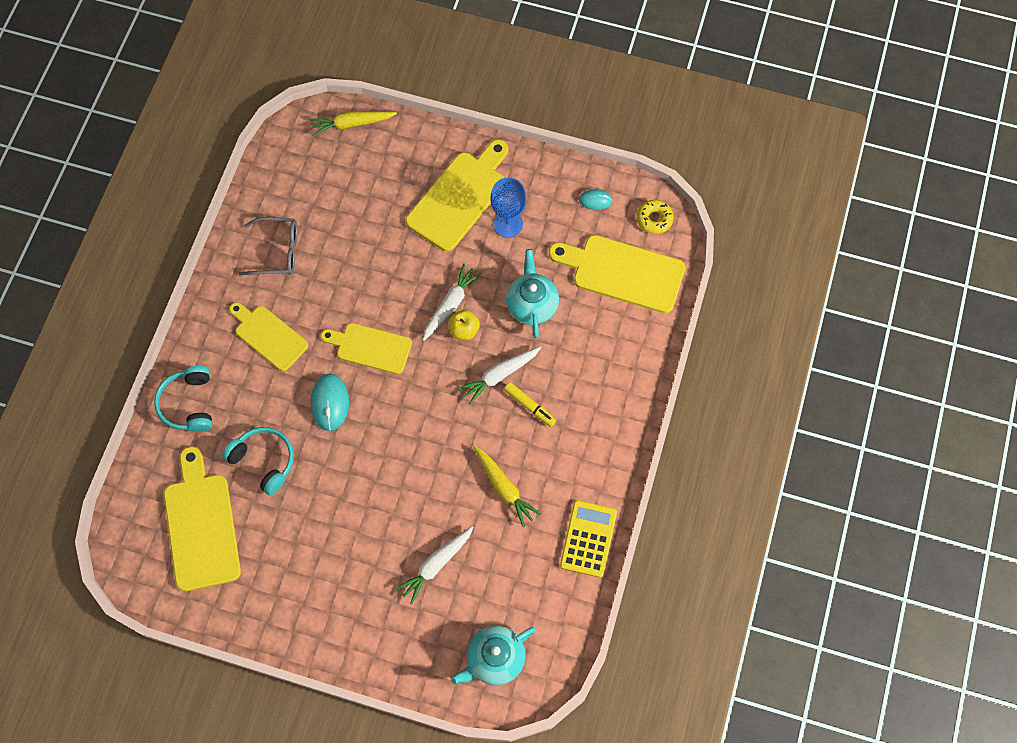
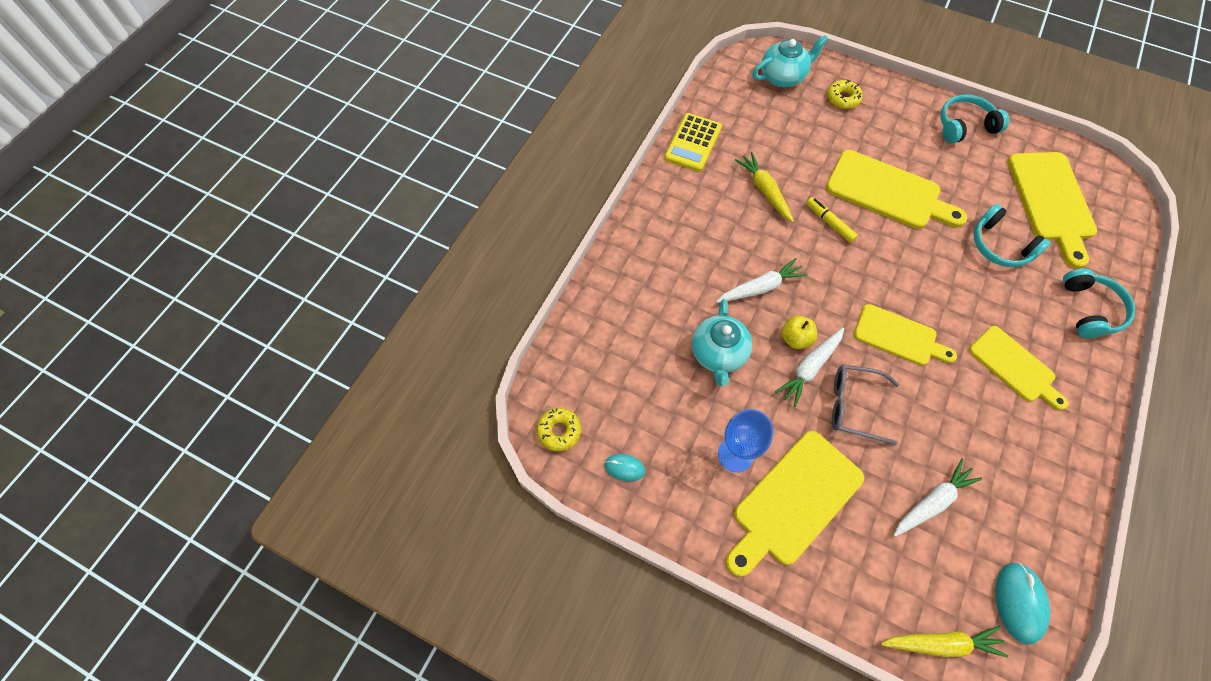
camera: 170 degrees left, 5 degrees down
(277, 251) = (1020, 467): grey glasses -> grey glasses (854, 406)
(282, 617) = (964, 126): none -> turquoise headphones
(330, 403) = (938, 288): turquoise mouse -> turquoise mouse (1019, 602)
(422, 635) = (843, 99): none -> yellow donut
(436, 565) = (830, 143): white carrot -> white carrot (932, 502)
(530, 406) = (732, 254): yellow marker -> yellow marker (829, 223)
(623, 272) = (610, 374): yellow cutting board -> yellow cutting board (888, 192)

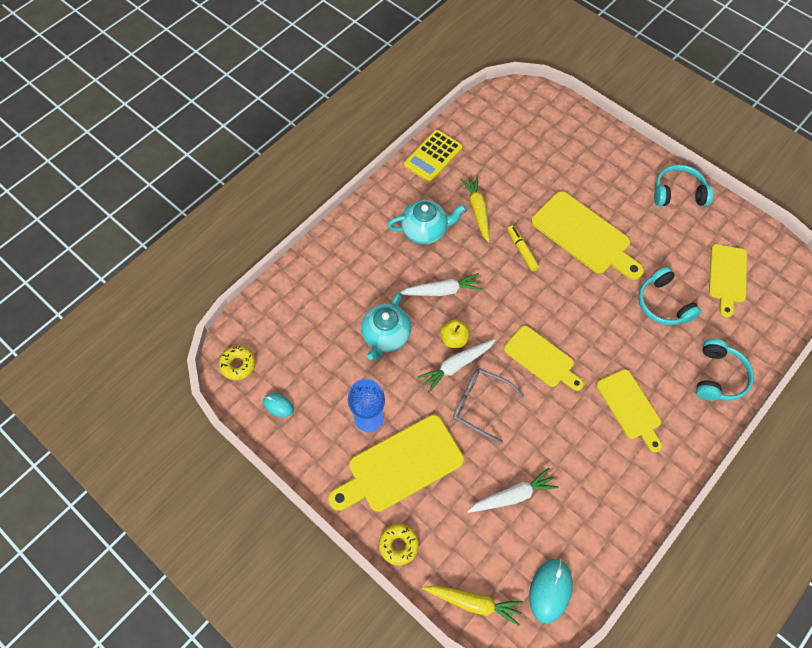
camera: 15 degrees right, 0 degrees up
(783, 76) = (534, 115): turquoise teapot -> turquoise teapot (425, 230)
(843, 99) = (578, 145): yellow donut -> yellow donut (398, 545)
(1051, 201) = (727, 276): yellow cutting board -> yellow cutting board, size x0.65

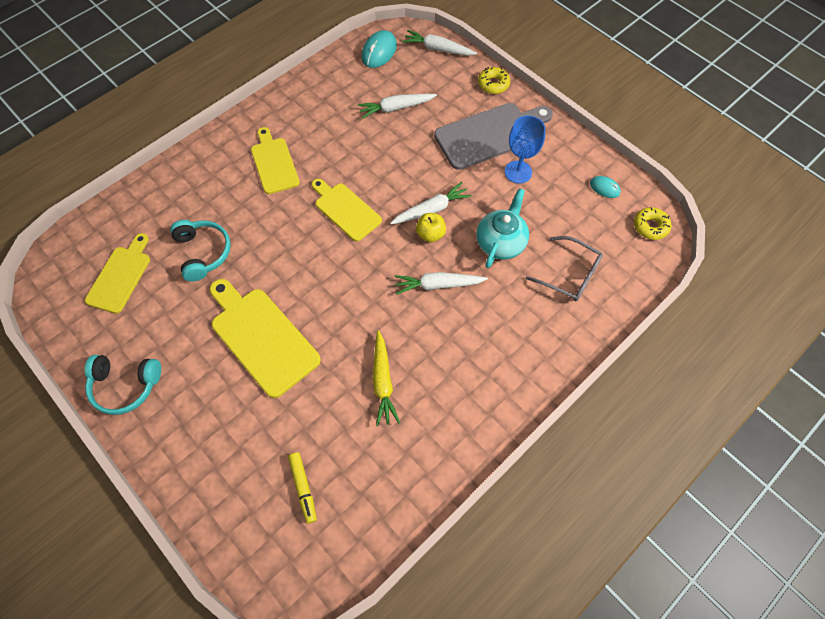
camera: 175 degrees left, 0 degrees up
(400, 465) = (490, 135): yellow cutting board -> grey cutting board
(425, 230) = (450, 360): turquoise teapot -> none
(433, 156) = (431, 471): yellow calculator -> none
(473, 602) = (438, 49): yellow carrot -> white carrot
(481, 405) = (412, 175): grey glasses -> grey glasses (569, 274)
(522, 250) = (339, 324): yellow marker -> yellow marker (303, 488)
(718, 376) = (180, 182): turquoise headphones -> none

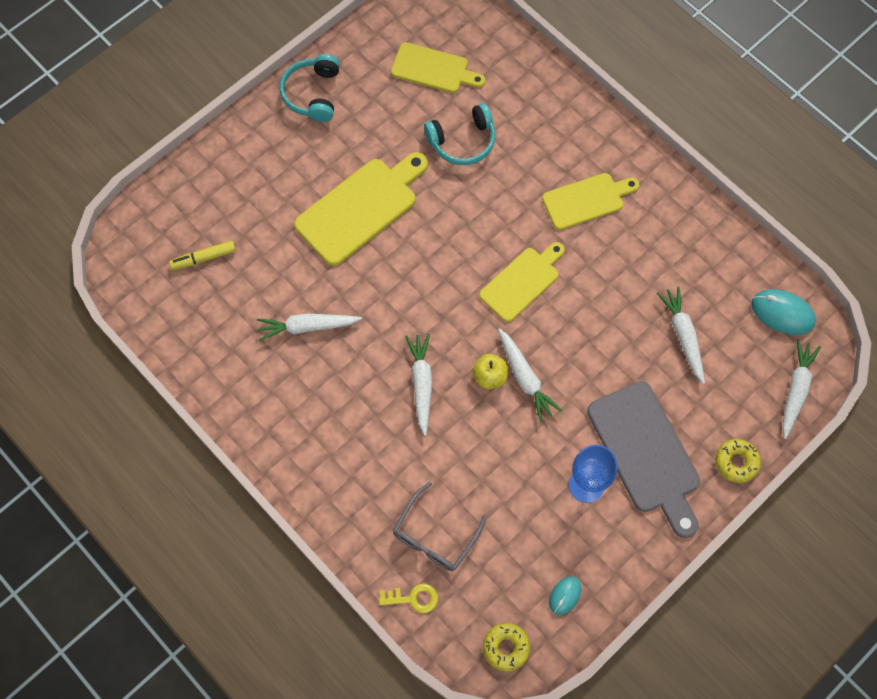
camera: 90 degrees right, 5 degrees up
(383, 382) = (307, 327): yellow carrot -> white carrot
(501, 242) = (479, 457): turquoise teapot -> none
(623, 290) = (413, 598): none -> yellow key

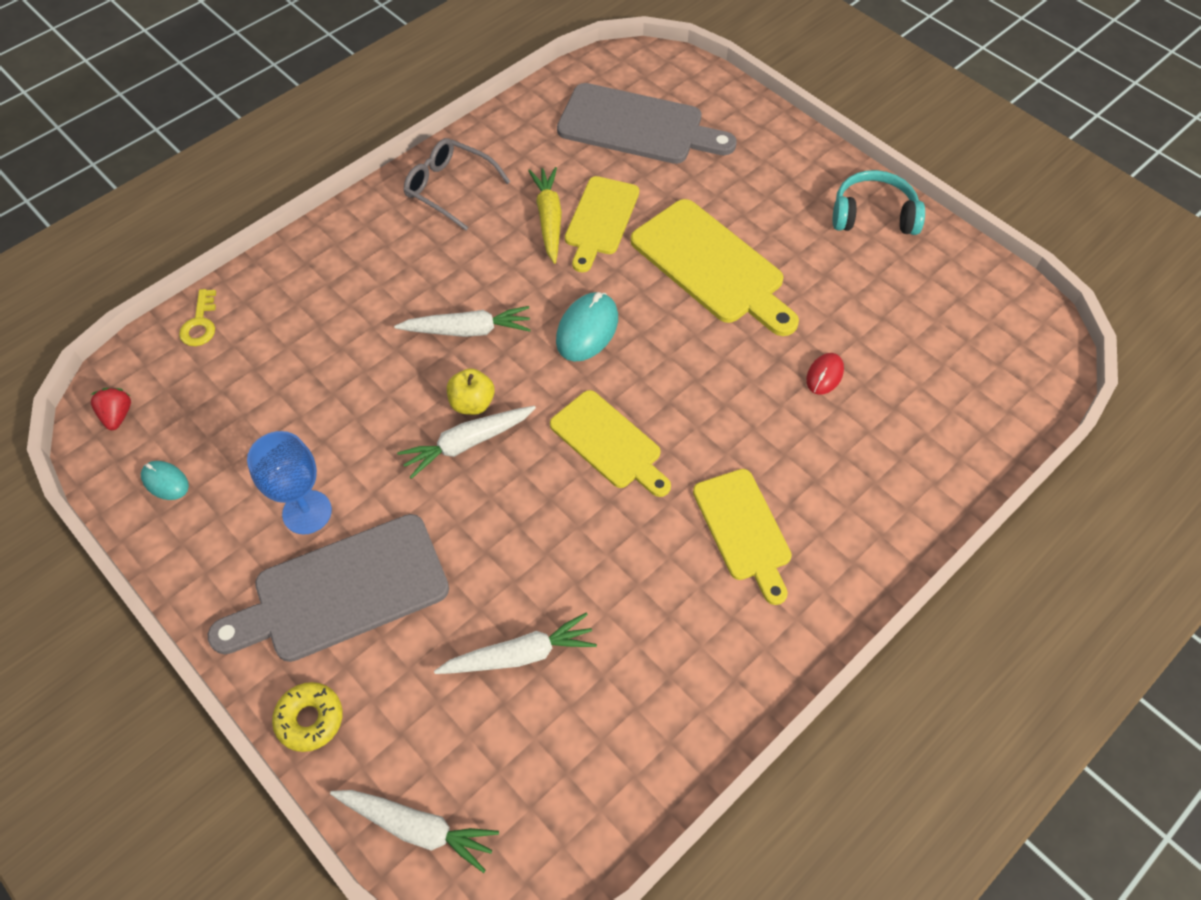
camera: 90 degrees right, 10 degrees down
(204, 258) = (637, 126): yellow marker -> grey cutting board
(307, 327) = (549, 219): white carrot -> yellow carrot
(433, 69) = (936, 342): yellow cutting board -> yellow cutting board (600, 220)
(435, 535) = (271, 344): grey glasses -> grey glasses (450, 188)
(462, 141) = (824, 375): turquoise headphones -> red mouse
(506, 647) = (118, 415): yellow donut -> red strawberry
(782, 313) = (554, 819): turquoise mouse -> turquoise mouse (587, 329)

